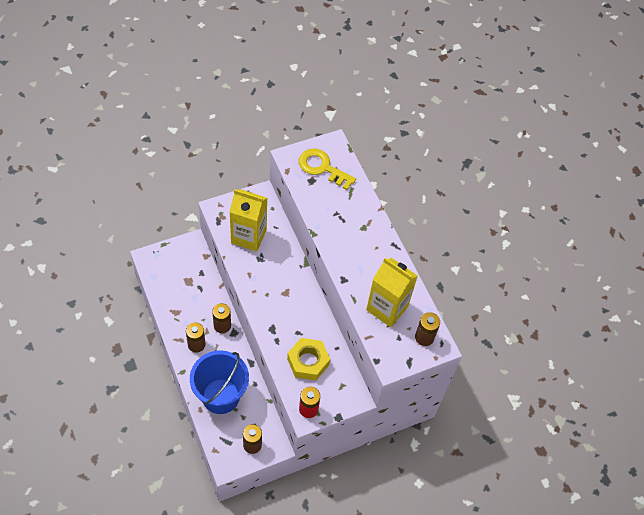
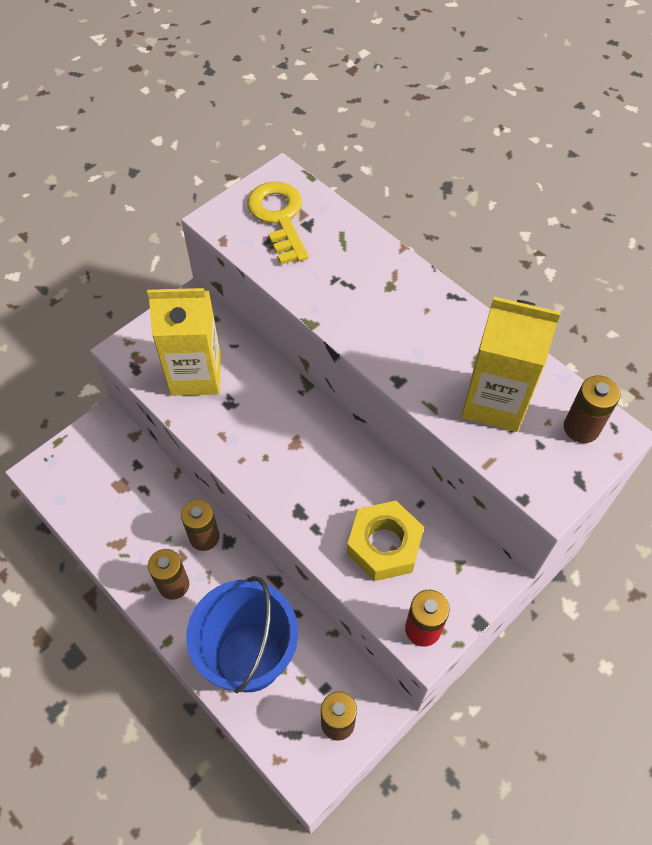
camera: 15 degrees left, 0 degrees up
(322, 168) = (279, 217): yellow key -> yellow key turned 60 degrees clockwise

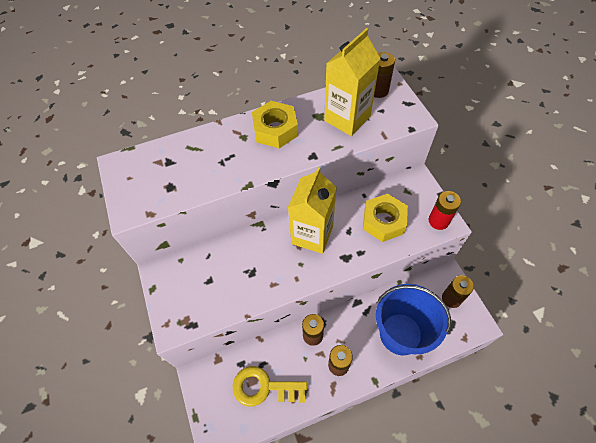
camera: 65 degrees left, 0 degrees up
(196, 374) = (218, 286): yellow carton -> yellow carton (312, 235)
(279, 217) = (152, 175): yellow key -> yellow key (263, 387)
(422, 318) = (275, 130): none -> yellow nut

